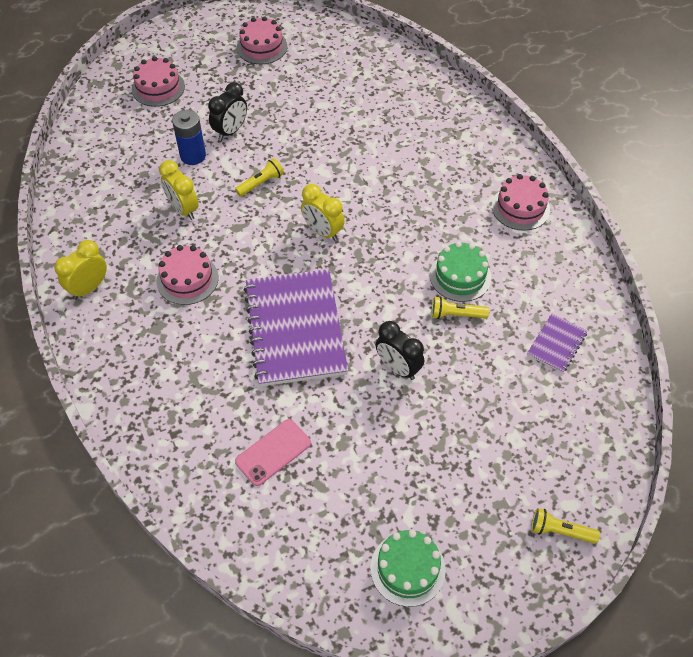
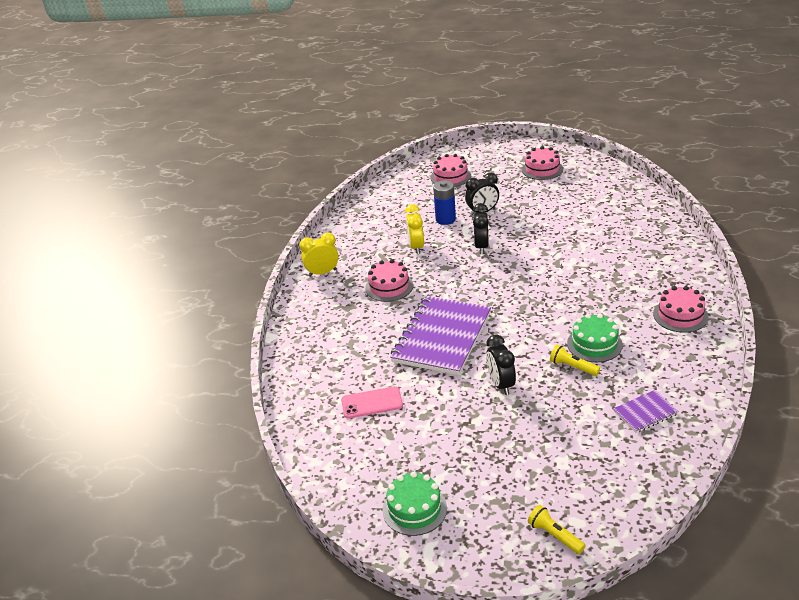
camera: 35 degrees right, 20 degrees down
(261, 183) = (481, 247): yellow flashlight -> black clock
(323, 231) = (506, 286): yellow clock -> none

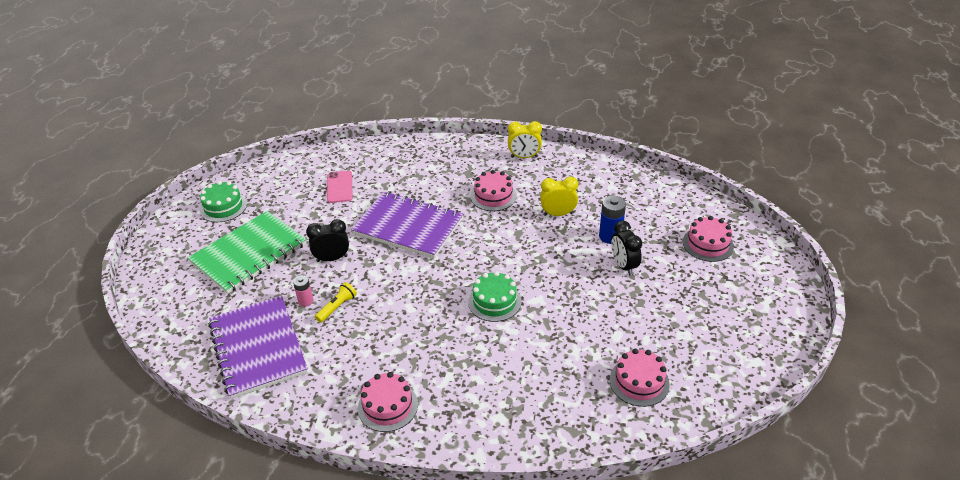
camera: 90 degrees right, 5 degrees up
(322, 273) = (524, 157): yellow clock -> yellow clock turned 105 degrees clockwise
(481, 247) = (551, 260): black clock -> none
(503, 457) = (249, 254): none -> green notebook
(542, 169) = (729, 328): pink cake -> pink cake (639, 382)
(554, 535) = (162, 274): yellow flashlight -> none
(570, 391) = (305, 301): none -> pink battery
(594, 344) = (364, 327): green cake -> green cake (494, 301)
(645, 413) = (258, 348): purple notebook -> purple notebook, size x2.20

